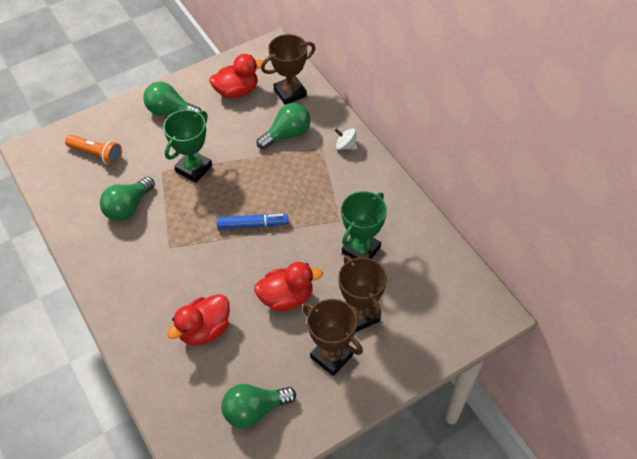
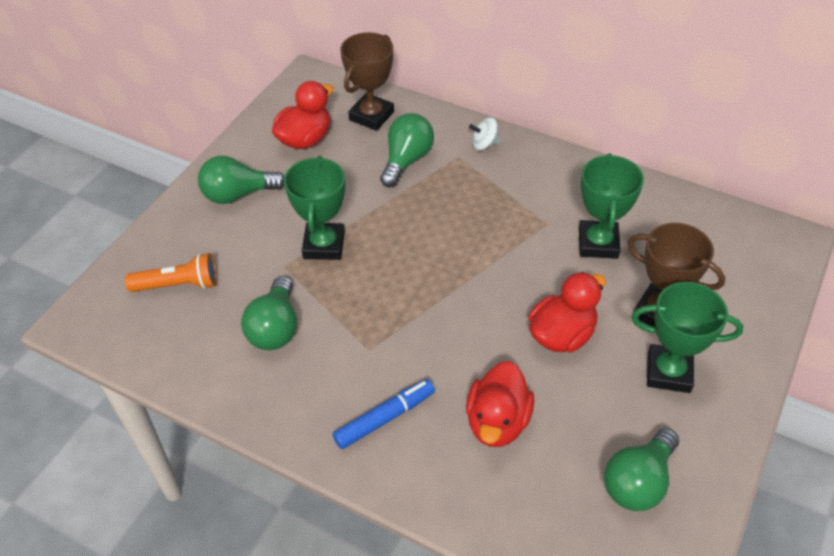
camera: 30 degrees left, 5 degrees down
(253, 225) = (451, 274): blue marker -> blue marker (385, 418)
(331, 356) = (668, 372): brown trophy -> green trophy

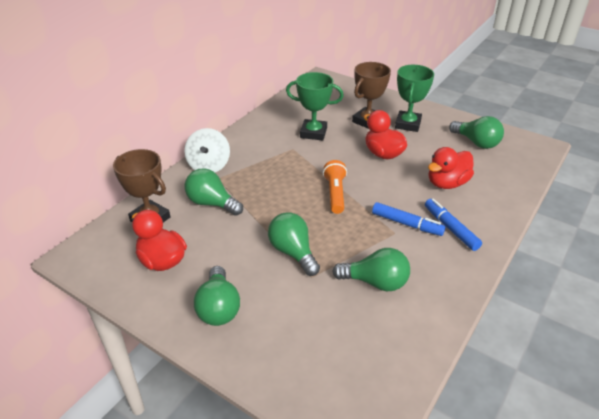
camera: 85 degrees left, 10 degrees down
(178, 285) = (324, 350): orange flashlight -> orange flashlight (335, 194)
(324, 245) = (293, 252): green trophy -> green light bulb
(389, 363) = (406, 224): none -> blue marker
(484, 144) = (209, 165): white spinning top -> white spinning top, size x1.74
(497, 422) = (447, 183): red duck -> red duck turned 120 degrees clockwise

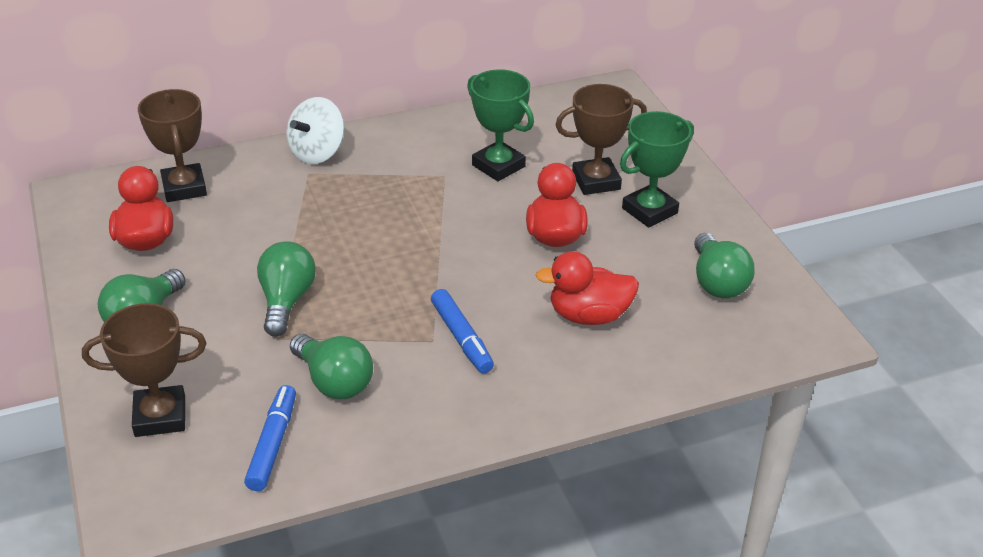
camera: 35 degrees right, 0 degrees up
(212, 203) = (267, 201): green light bulb -> none
(305, 362) = (160, 416): none -> brown trophy
(335, 194) = (422, 258): orange flashlight -> none
(450, 228) = (510, 372): blue marker -> blue marker (273, 444)

